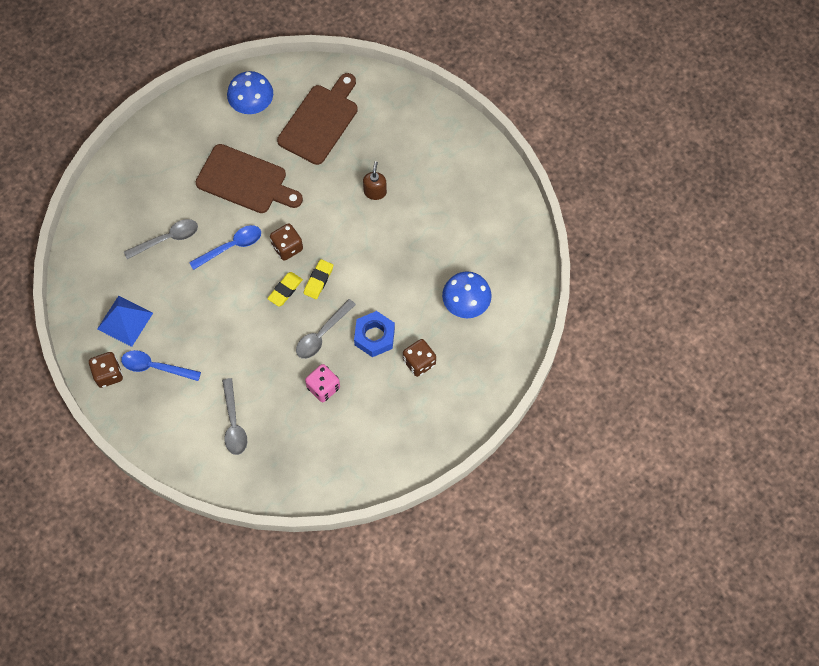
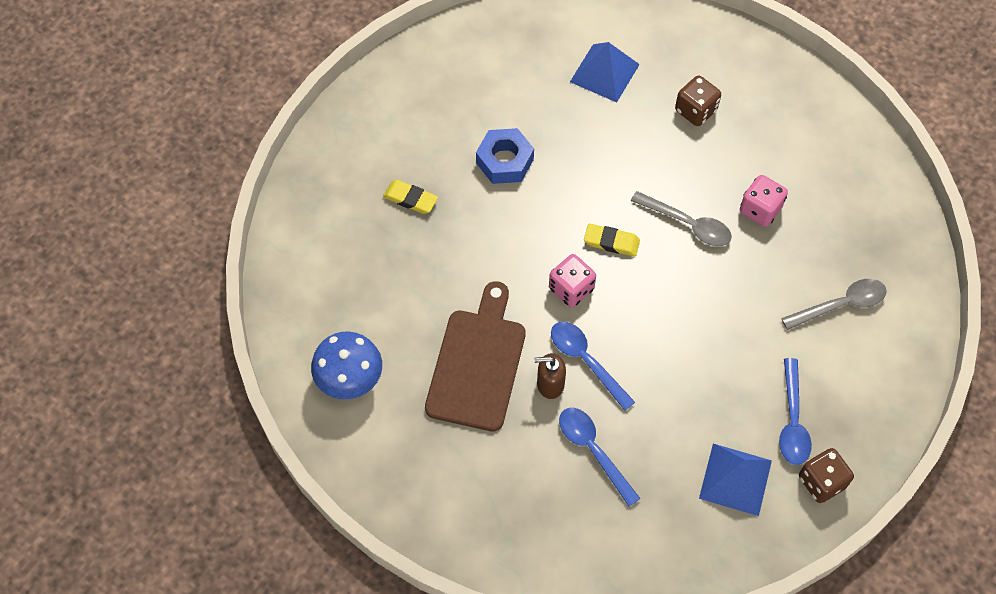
camera: 100 degrees left, 5 degrees down
(167, 239) = (593, 451): grey spoon -> blue spoon
(285, 290) = (635, 279): yellow eraser -> yellow eraser (410, 199)
(287, 247) = (571, 289): brown dice -> pink dice
(320, 121) = (363, 284): brown cutting board -> none
(374, 336) = (674, 164): blue nut -> blue nut (504, 161)
(375, 192) = (464, 197): brown soap dispenser -> brown soap dispenser (550, 384)
(465, 304) = (604, 73): blue mushroom -> blue pyramid

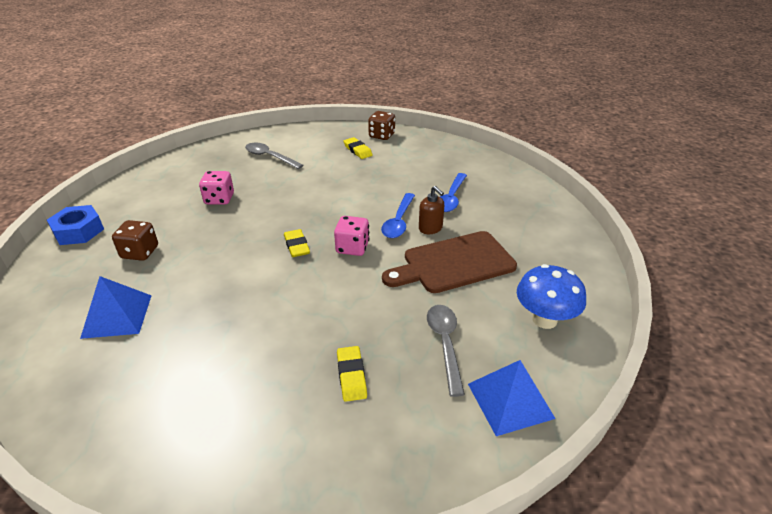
camera: 125 degrees left, 25 degrees down
(504, 161) = (261, 333): blue nut -> blue nut (78, 231)
(688, 224) = (254, 221): grey spoon -> grey spoon (445, 344)
(735, 479) = (409, 155): blue pyramid -> blue pyramid (510, 400)
(792, 421) = (357, 150): blue spoon -> yellow eraser

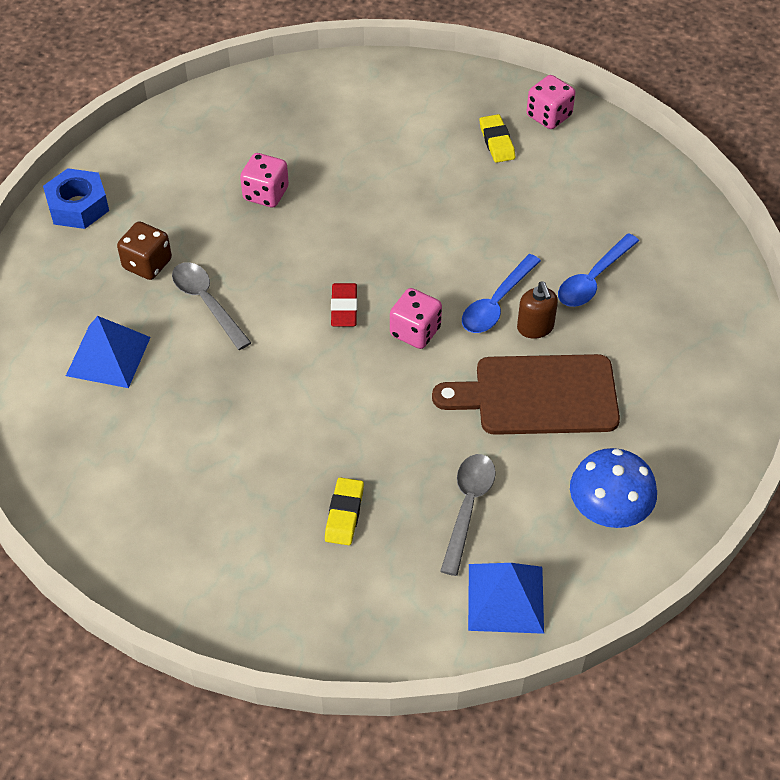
camera: 20 degrees right, 15 degrees up
(269, 157) = (359, 123): grey spoon -> grey spoon (207, 303)
(297, 246) = (344, 308): yellow eraser -> red eraser
(381, 136) = (549, 116): brown dice -> pink dice

